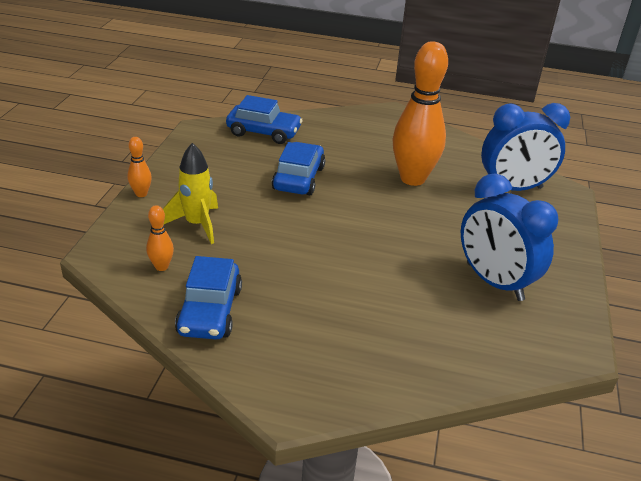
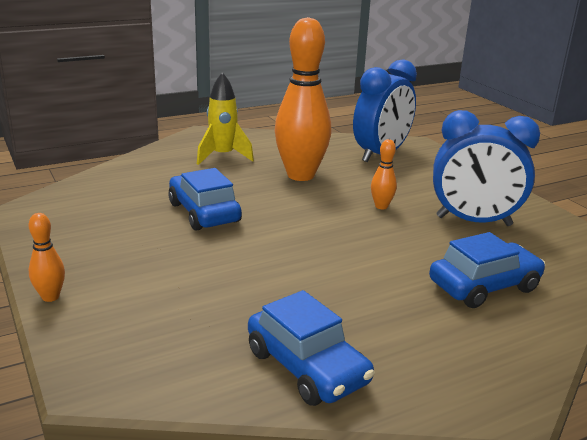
camera: 40 degrees left, 10 degrees down
(161, 267) = (189, 355): orange bowling pin -> orange bowling pin (381, 206)
(197, 224) = (165, 296): yellow rocket -> yellow rocket (223, 156)
(264, 132) = (106, 188): blue car -> blue car (484, 286)

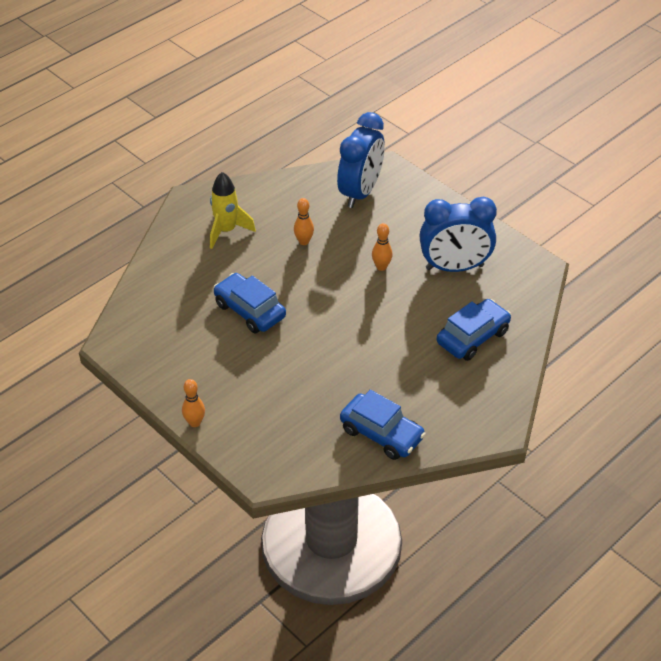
camera: 15 degrees left, 20 degrees up
(300, 175) = (304, 241): orange bowling pin -> orange bowling pin, size x0.42

